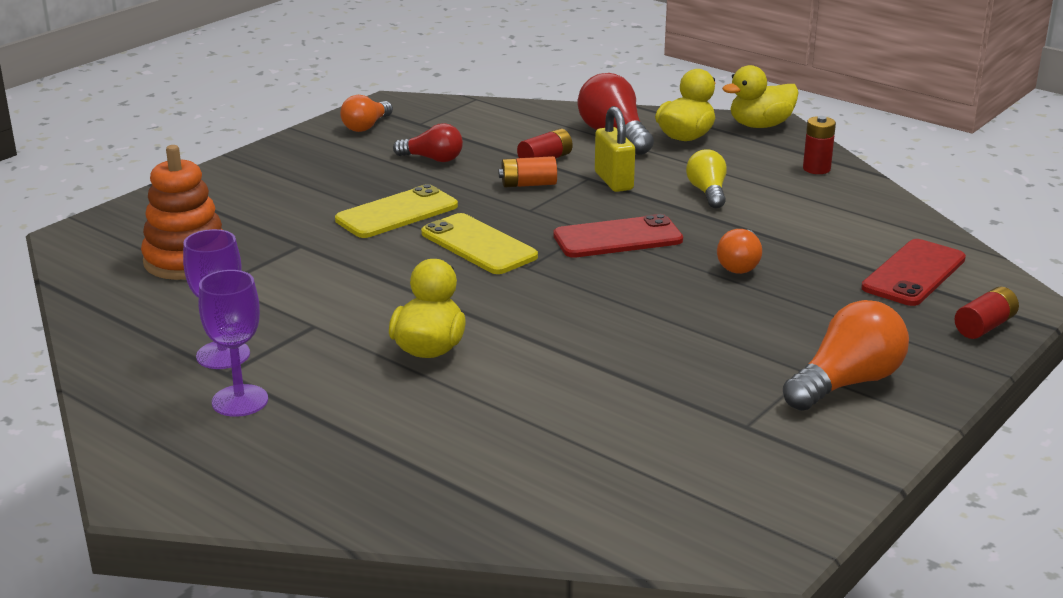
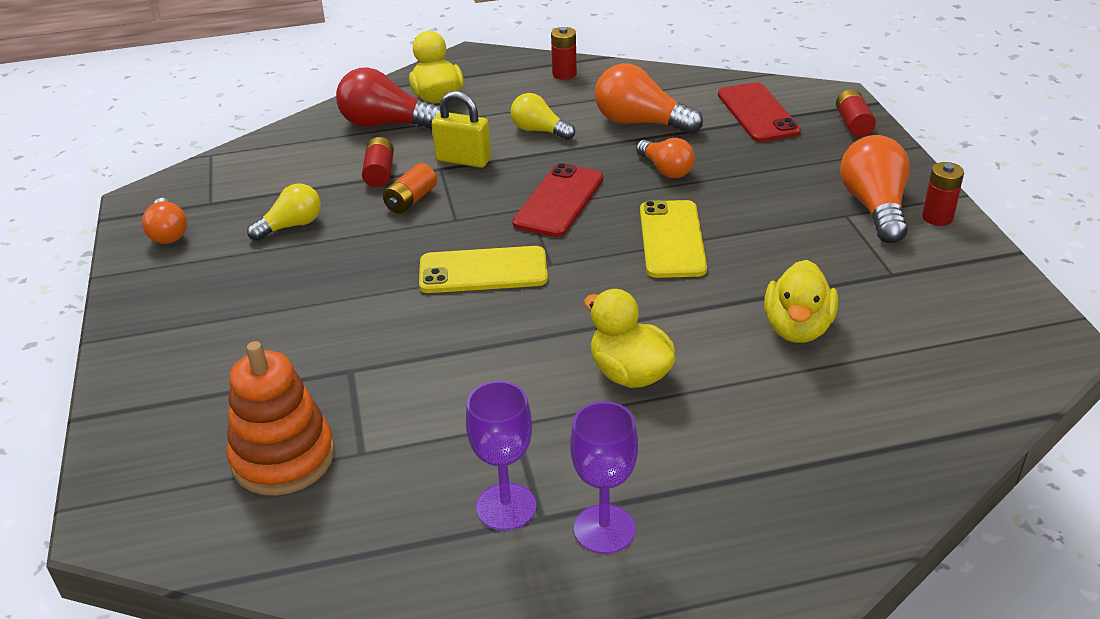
camera: 50 degrees left, 10 degrees up
(397, 213) = (366, 288): yellow phone -> yellow phone (672, 239)
(432, 159) = (291, 226): red light bulb -> yellow light bulb
(760, 125) = (465, 61): yellow duck -> yellow duck (797, 328)
(797, 228) = (641, 123): none -> orange light bulb
(885, 422) = (937, 217): none -> red battery

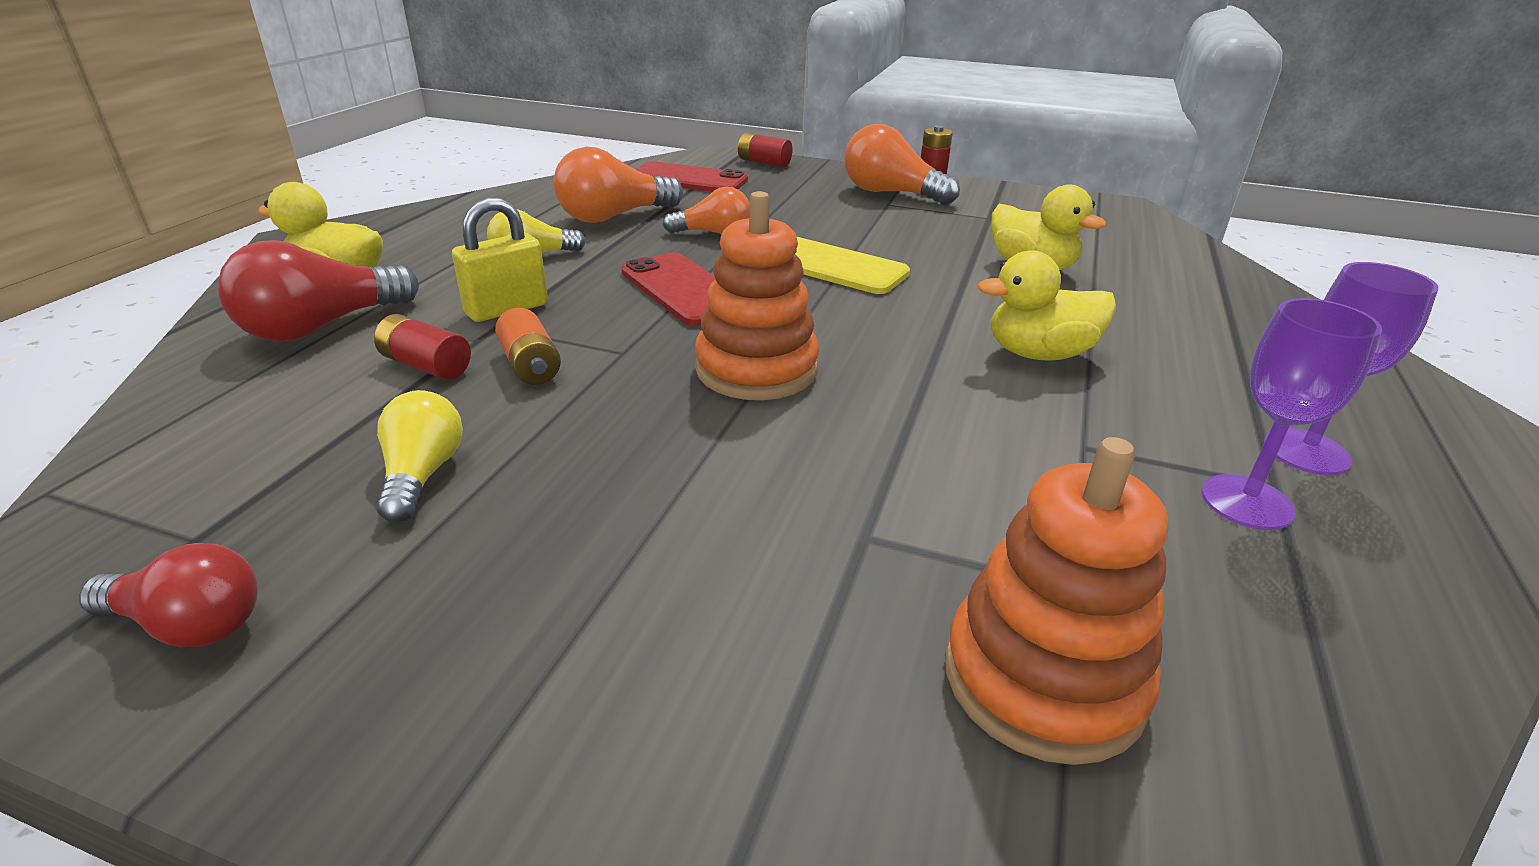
camera: 60 degrees left, 5 degrees down
(168, 233) = (189, 624): orange light bulb -> red light bulb
(483, 271) = (756, 369): yellow phone -> orange stacking toy
(564, 74) = (453, 215): red battery -> none

